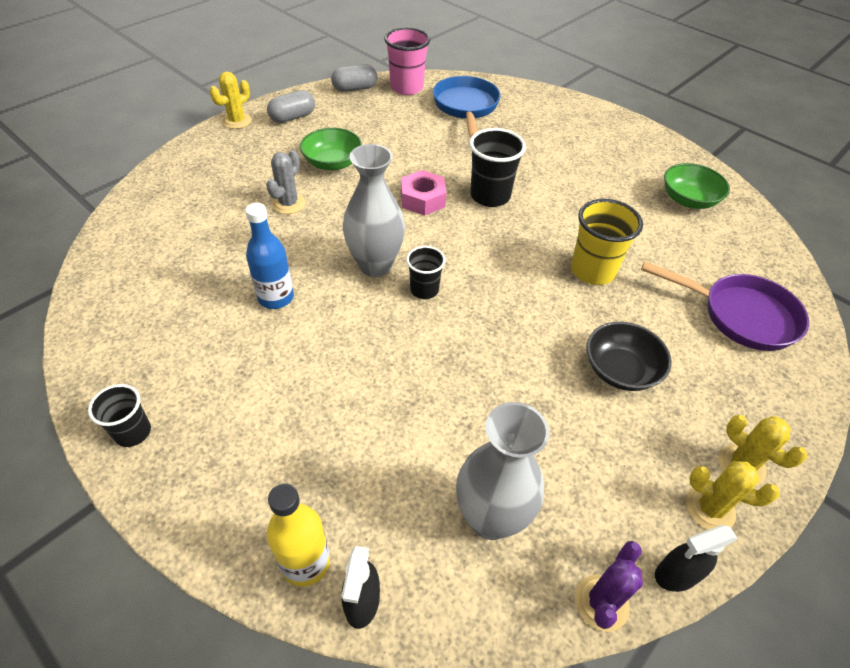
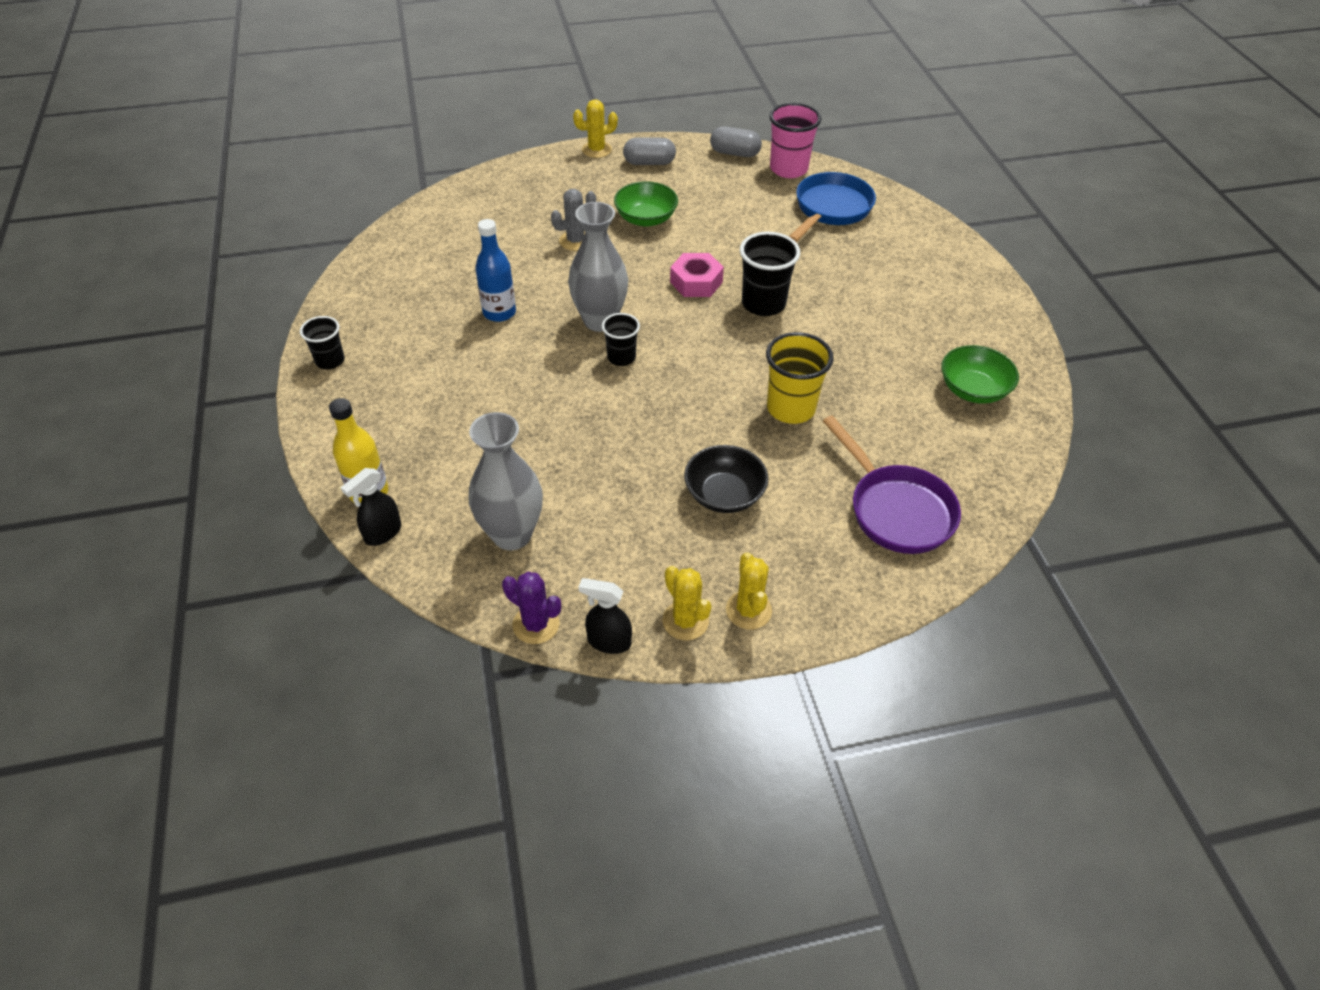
camera: 35 degrees right, 0 degrees up
(601, 602) = (536, 624): purple cactus -> purple cactus turned 60 degrees clockwise

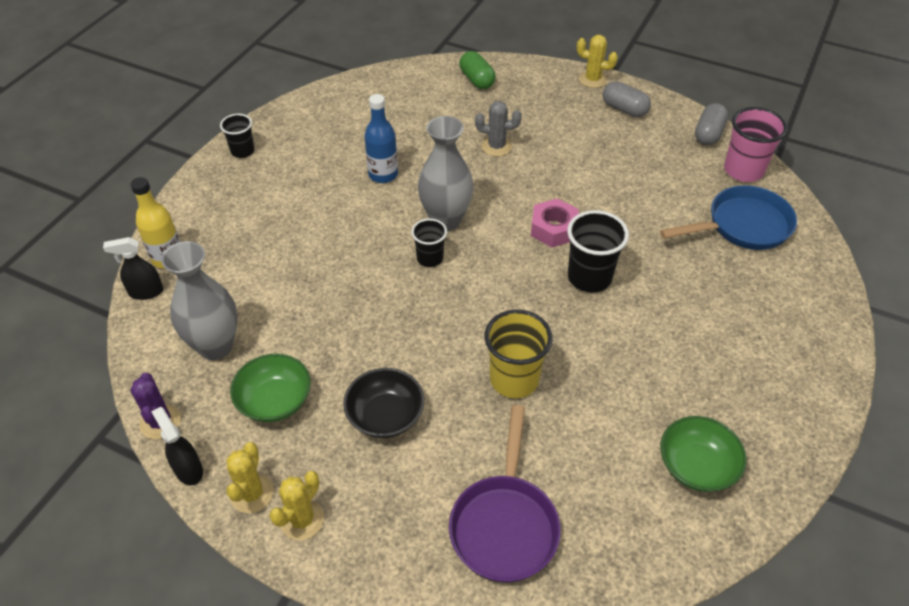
camera: 40 degrees right, 0 degrees up
(494, 193) = (477, 80): none -> green capsule
(646, 219) = (570, 155): green bowl -> green bowl (275, 401)
(735, 153) = (708, 134): grey capsule -> grey capsule turned 60 degrees clockwise

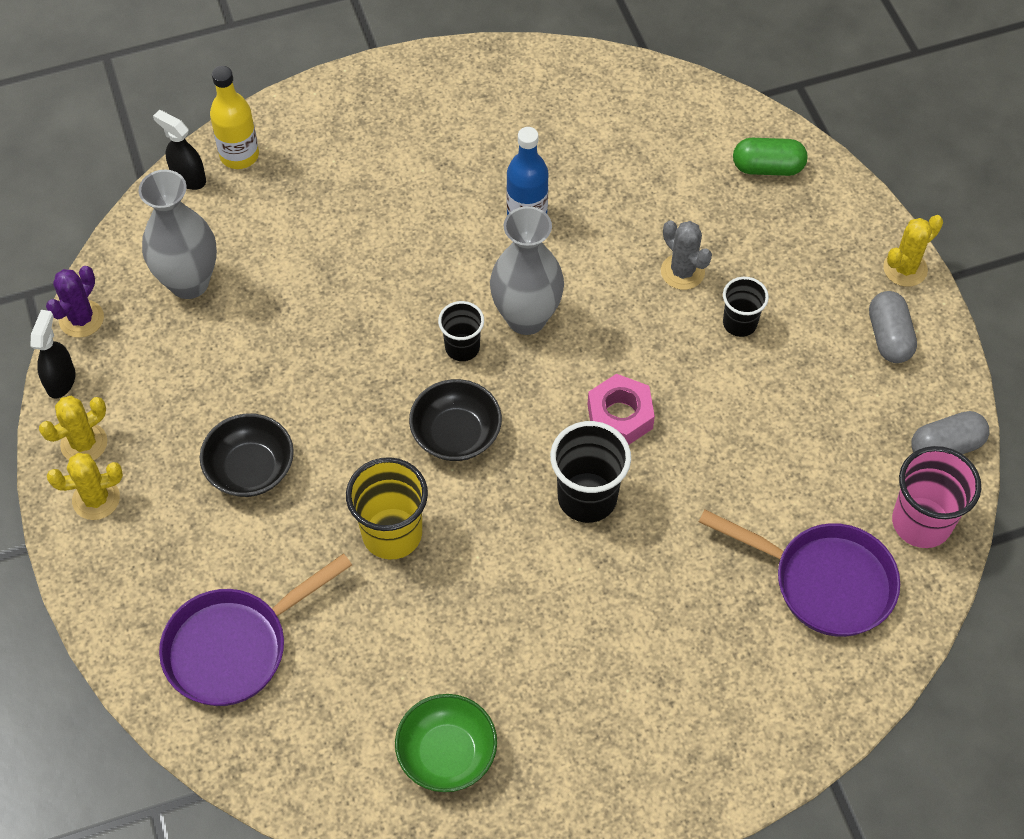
camera: 45 degrees right, 10 degrees up
(242, 151) = (424, 79): black cup -> black cup (739, 323)
(275, 401) = (182, 376): green bowl -> none
(477, 80) = (767, 167): green capsule -> green capsule turned 75 degrees clockwise
(482, 301) = (456, 434): none -> black bowl
(592, 79) = (905, 269): yellow cactus -> yellow cactus turned 75 degrees clockwise
(742, 226) = (824, 581): blue pan -> purple pan

